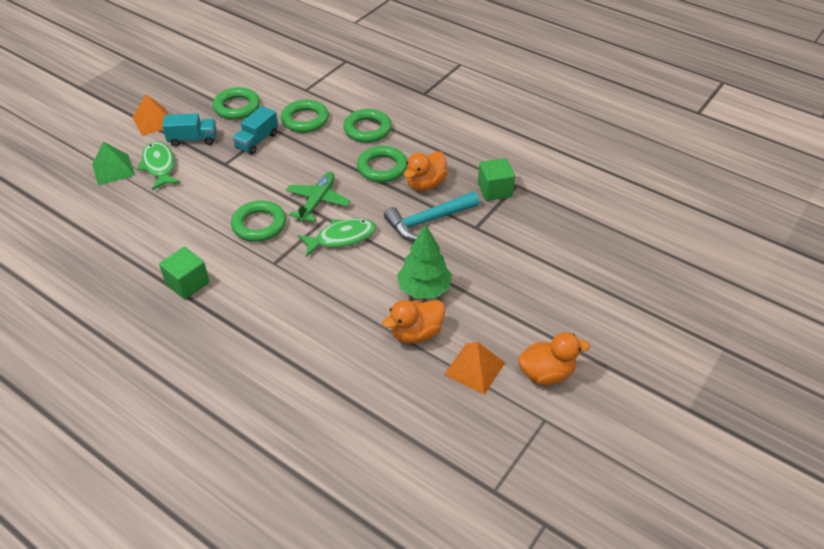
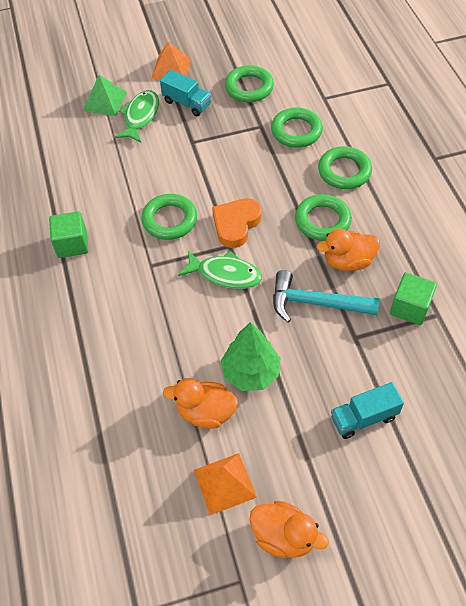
camera: 40 degrees right, 10 degrees up
(257, 141) = (237, 132): turquoise truck -> turquoise truck (363, 418)
(317, 202) = (236, 224): green plane -> orange heart

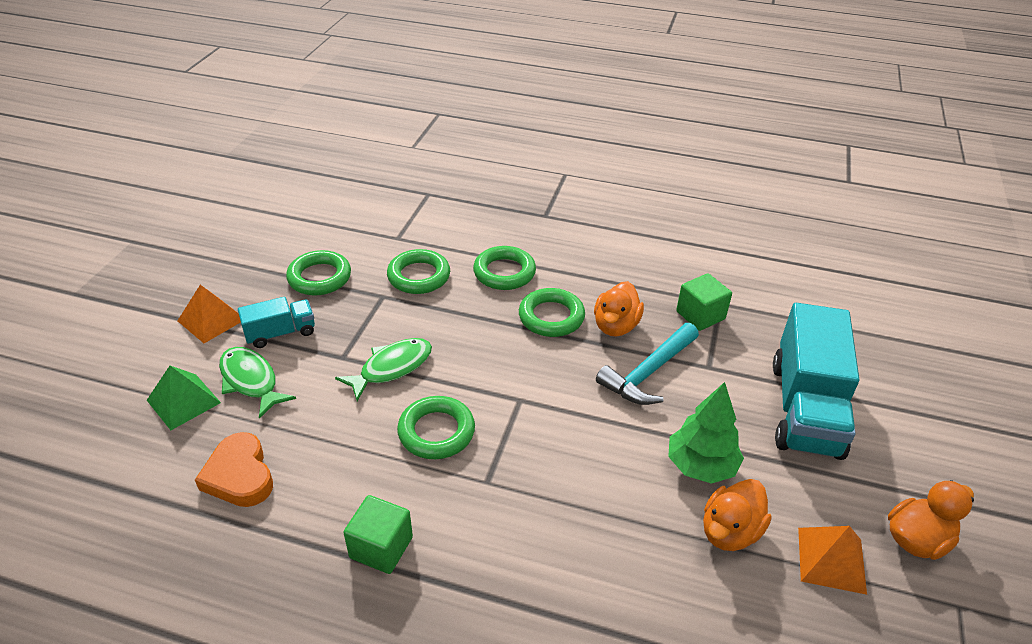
camera: 60 degrees left, 15 degrees down
(225, 274) = (556, 422): green fish -> green fish (392, 368)
(236, 224) = (496, 380): orange heart -> orange heart (239, 475)
(363, 418) = (805, 408): turquoise truck -> turquoise truck, size x1.99

